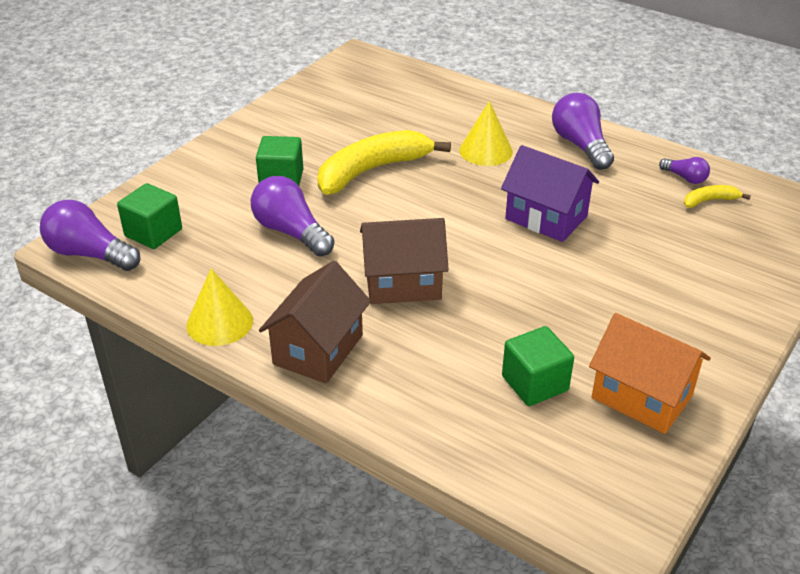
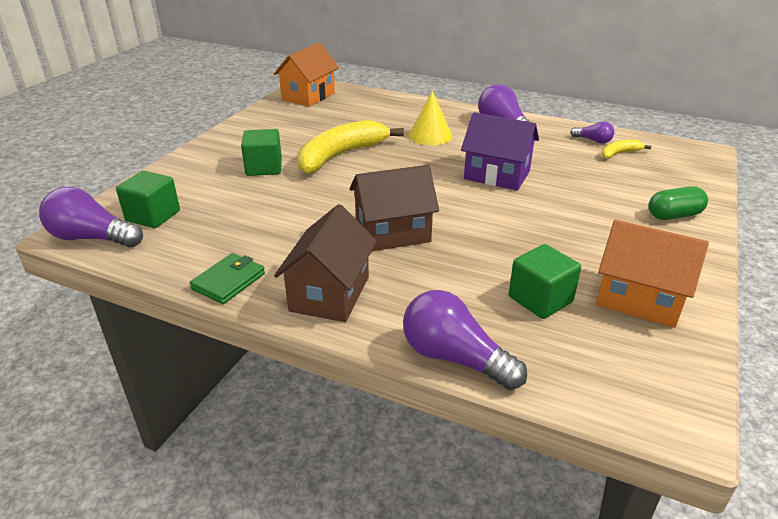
camera: 10 degrees left, 5 degrees down
(219, 322) = (228, 281): yellow cone -> green wallet
(291, 232) = (281, 204): purple light bulb -> purple light bulb (454, 358)
(354, 75) = (308, 96): none -> orange house
(734, 296) = (674, 215): none -> green capsule

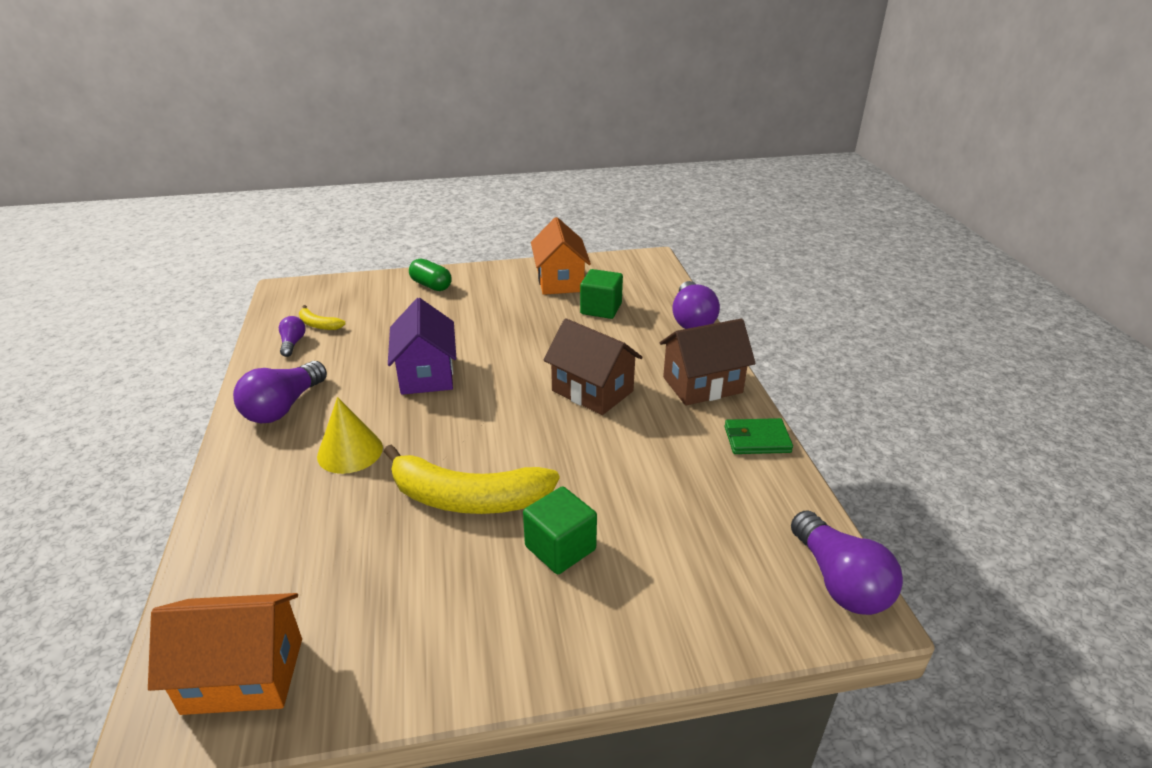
camera: 125 degrees left, 0 degrees up
(153, 216) = (752, 566): green cube -> none

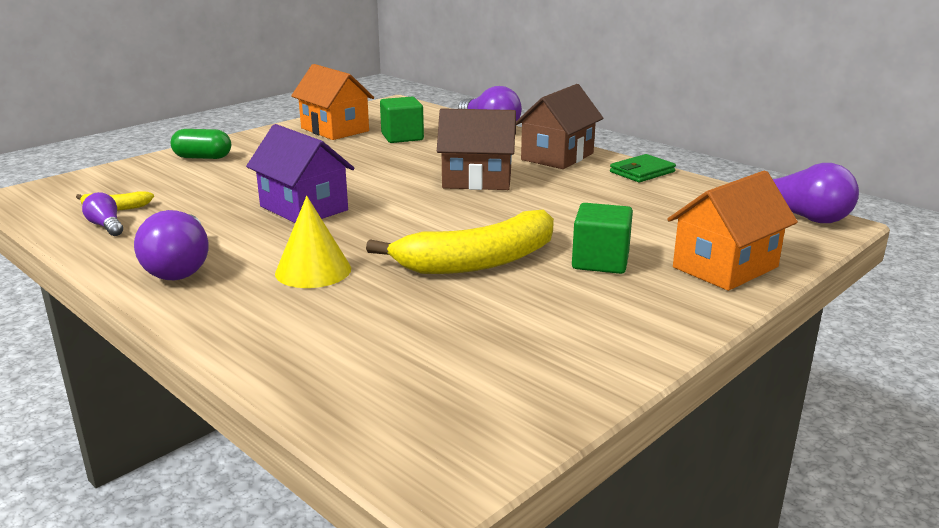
camera: 35 degrees left, 10 degrees down
(243, 675) = (463, 421): orange house -> orange house (725, 267)

